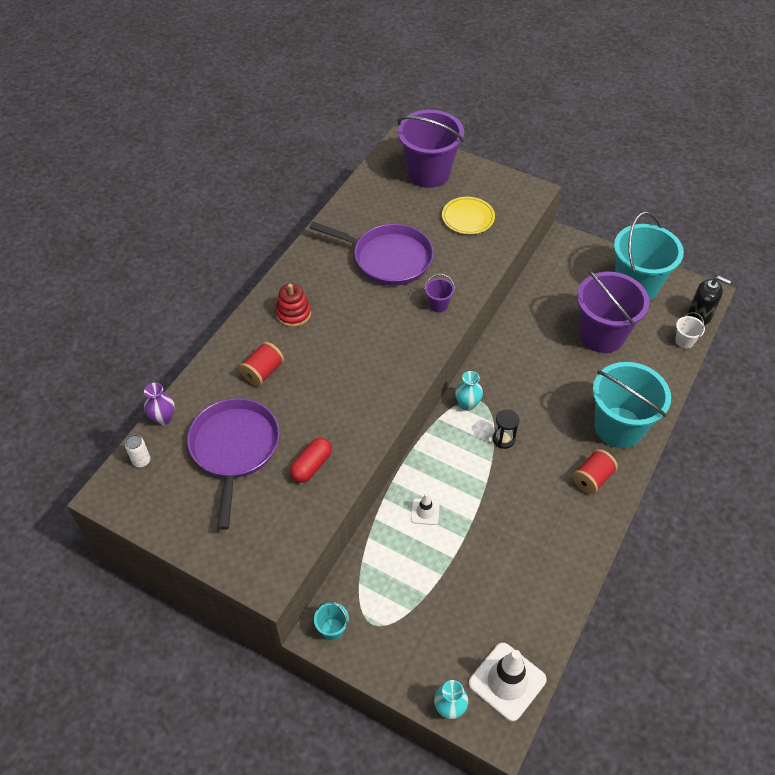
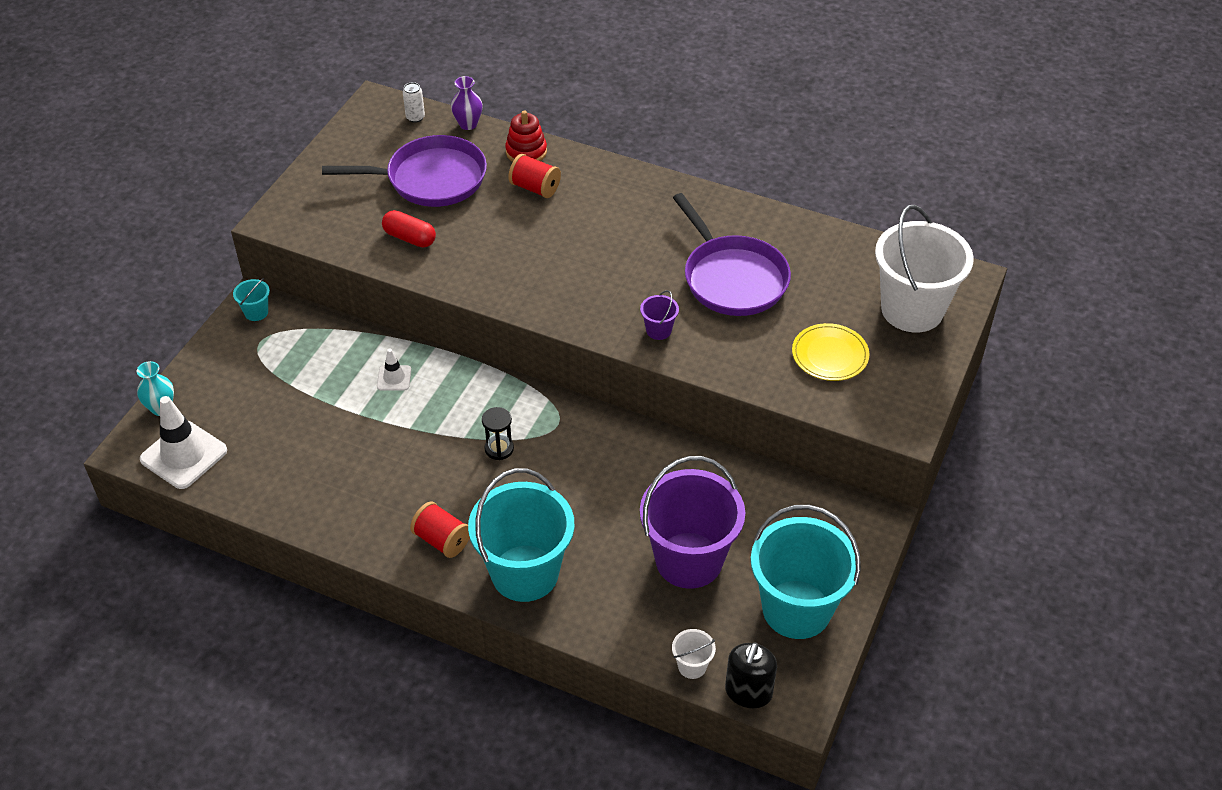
camera: 85 degrees right, 5 degrees down
(293, 314) = (625, 203): red stacking toy -> red stacking toy (526, 152)
(388, 258) = (732, 278): purple pan -> purple pan turned 45 degrees counterclockwise
(428, 173) = (912, 310): purple bucket -> white bucket
(467, 404) = (551, 411): turquoise vase -> none

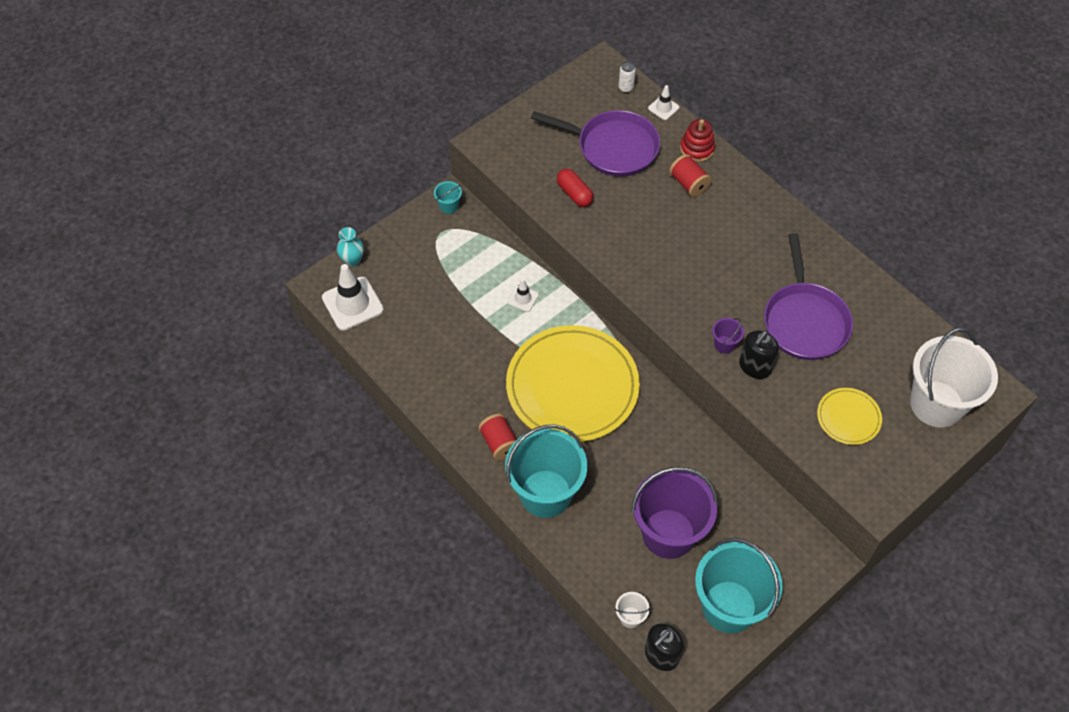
camera: 25 degrees right, 10 degrees up
(468, 124) = (663, 108): purple vase -> white traffic cone
(499, 449) = (572, 386): black hourglass -> yellow plate
(703, 340) = (755, 366): none -> black soap dispenser

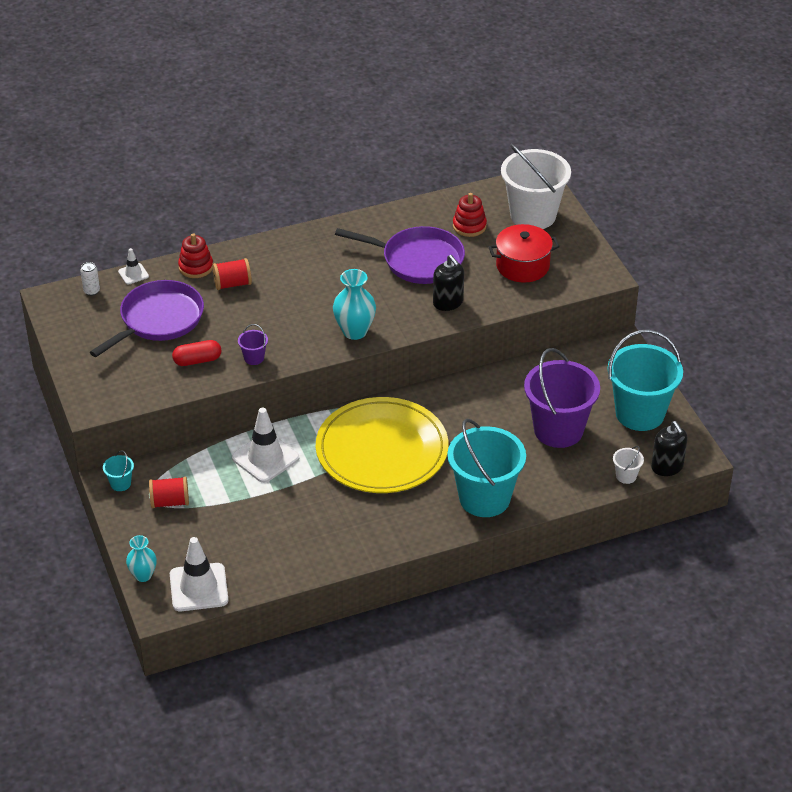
camera: 70 degrees left, 15 degrees down
(499, 443) = (417, 516): red spool -> red spool (170, 502)
(523, 298) = (265, 458): white traffic cone -> white traffic cone, size x1.97
(672, 301) = (354, 331): none -> turquoise vase
(724, 344) = (416, 313): purple bucket -> purple bucket (254, 358)
(848, 417) = (522, 266): yellow plate -> red pot
(883, 350) = (469, 226): none -> red stacking toy

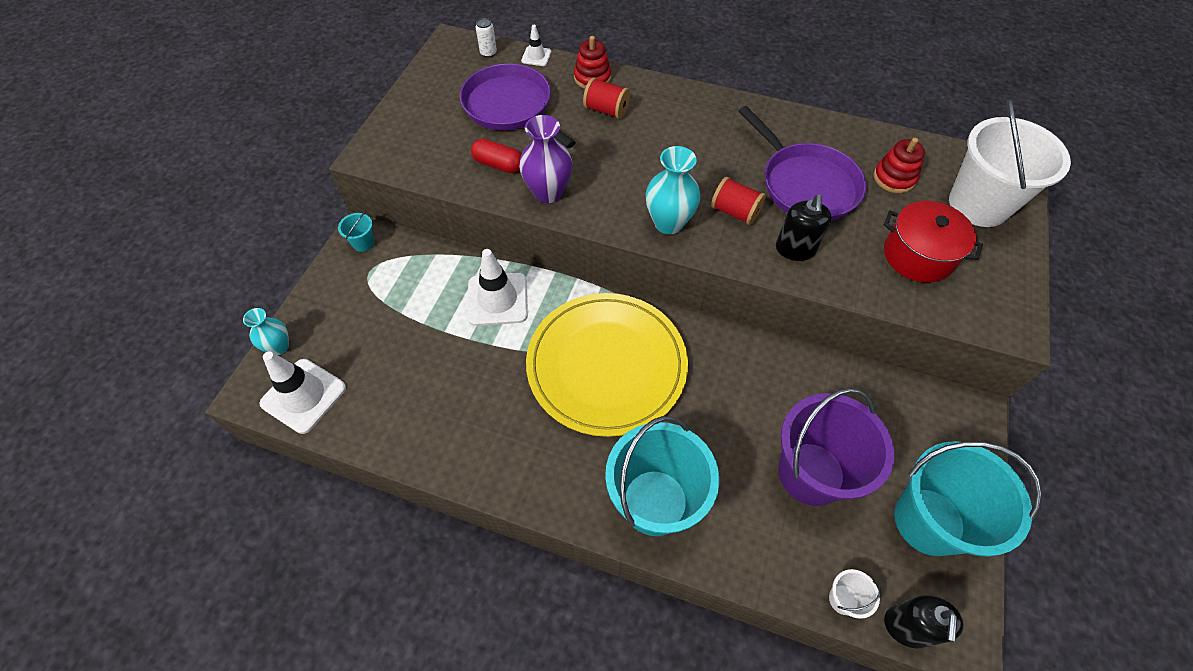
camera: 40 degrees right, 15 degrees up
(159, 320) = (510, 107): purple pan -> purple pan turned 120 degrees counterclockwise
(170, 502) = (378, 288): red spool -> red spool (735, 212)
(254, 358) = (548, 192): purple bucket -> purple vase

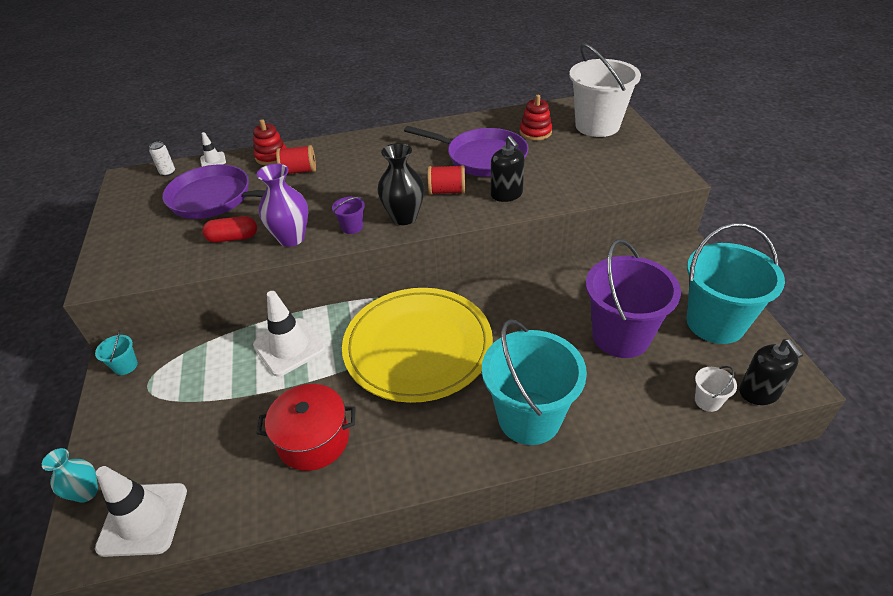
camera: 30 degrees left, 15 degrees down
(611, 209) = (352, 227): none -> purple bucket
(668, 223) = (404, 217): turquoise vase -> black vase
(918, 255) = (586, 165): red pot -> red pot (313, 439)

